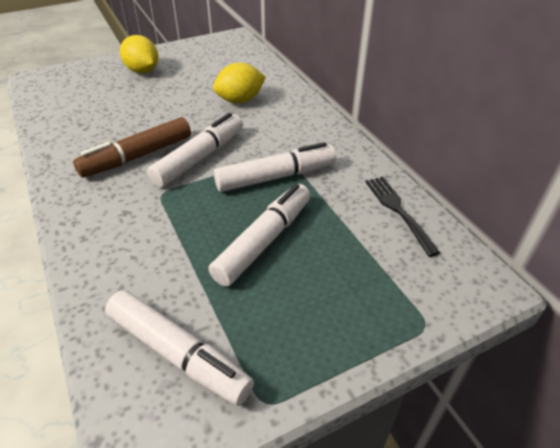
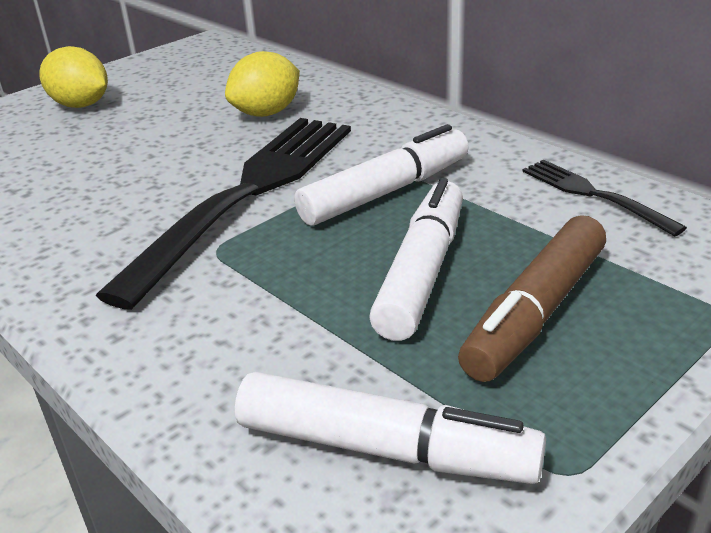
camera: 15 degrees left, 10 degrees down
(137, 156) = (142, 211): brown marker -> brown marker (535, 313)
(199, 158) = (249, 193): white marker -> black fork

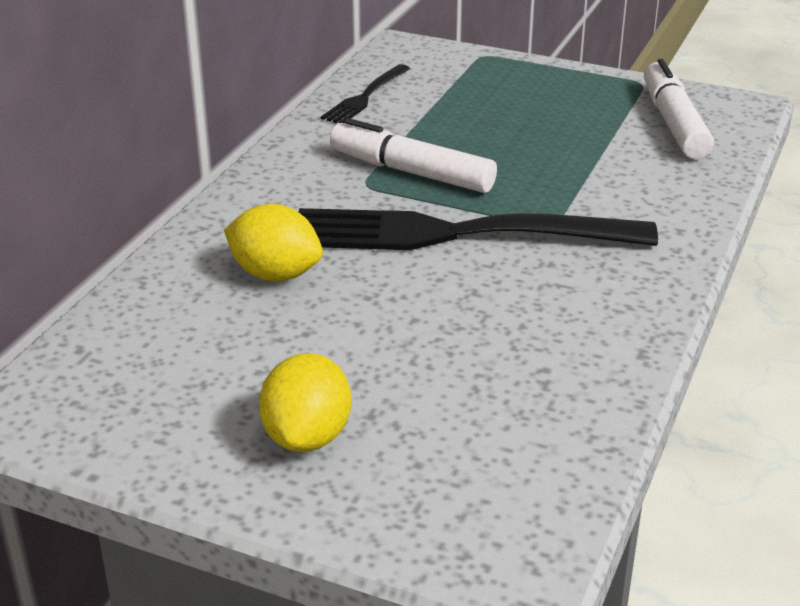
camera: 115 degrees left, 0 degrees up
(422, 272) = (512, 139): white marker -> none
(535, 313) = (526, 101): brown marker -> none

